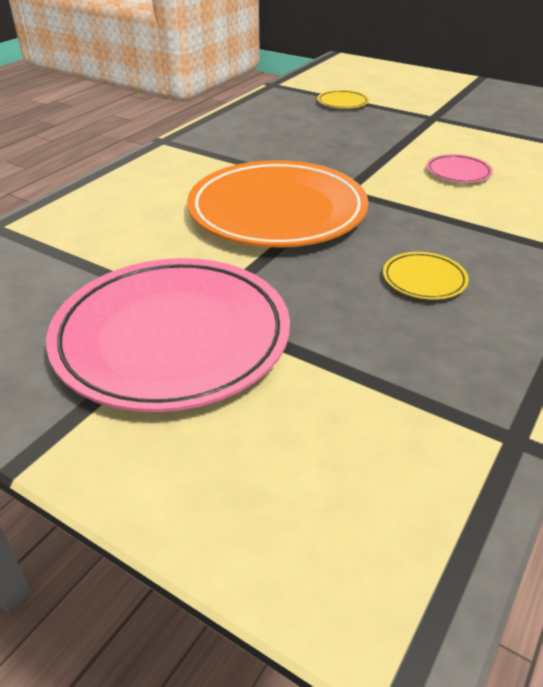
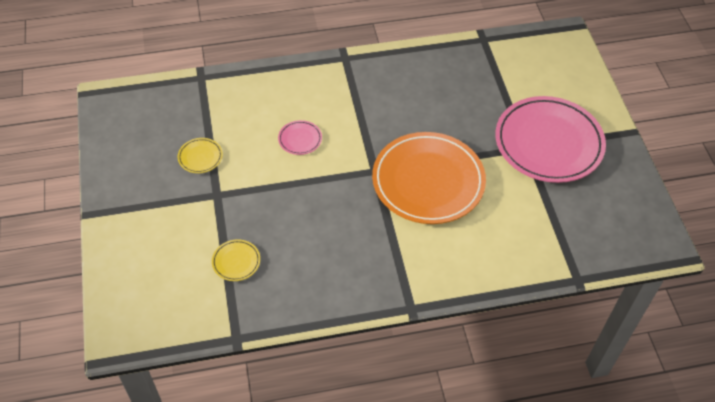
camera: 135 degrees left, 15 degrees up
(424, 279) = (424, 98): yellow plate -> yellow plate (200, 157)

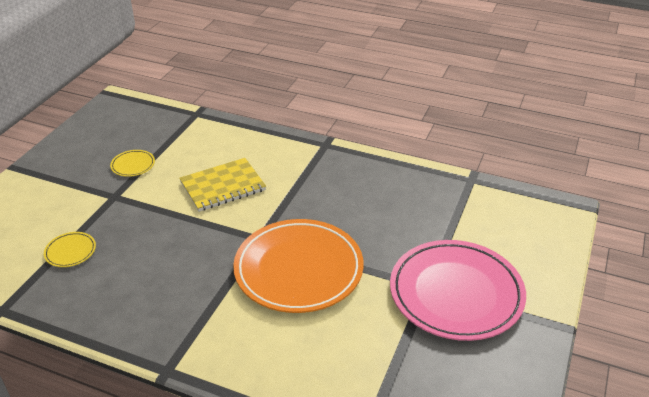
camera: 35 degrees right, 15 degrees down
(300, 139) = (223, 186): pink plate -> yellow notebook

